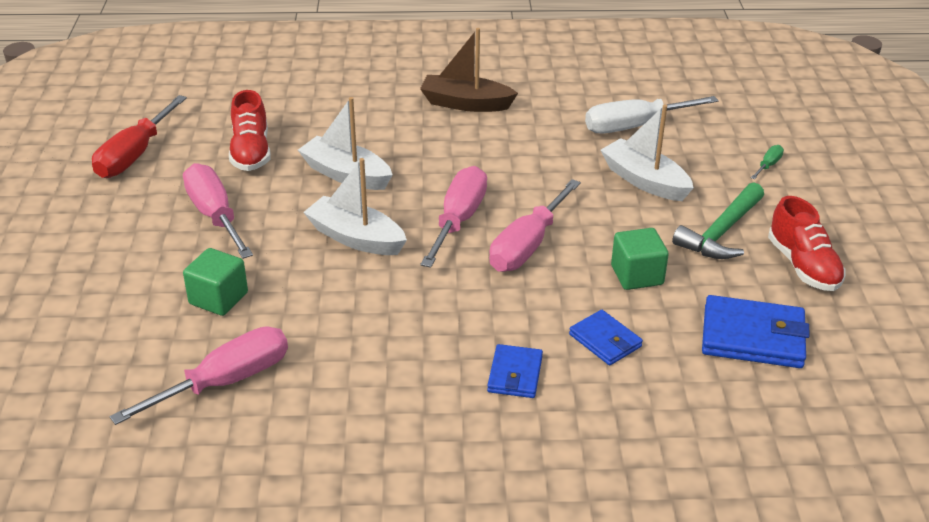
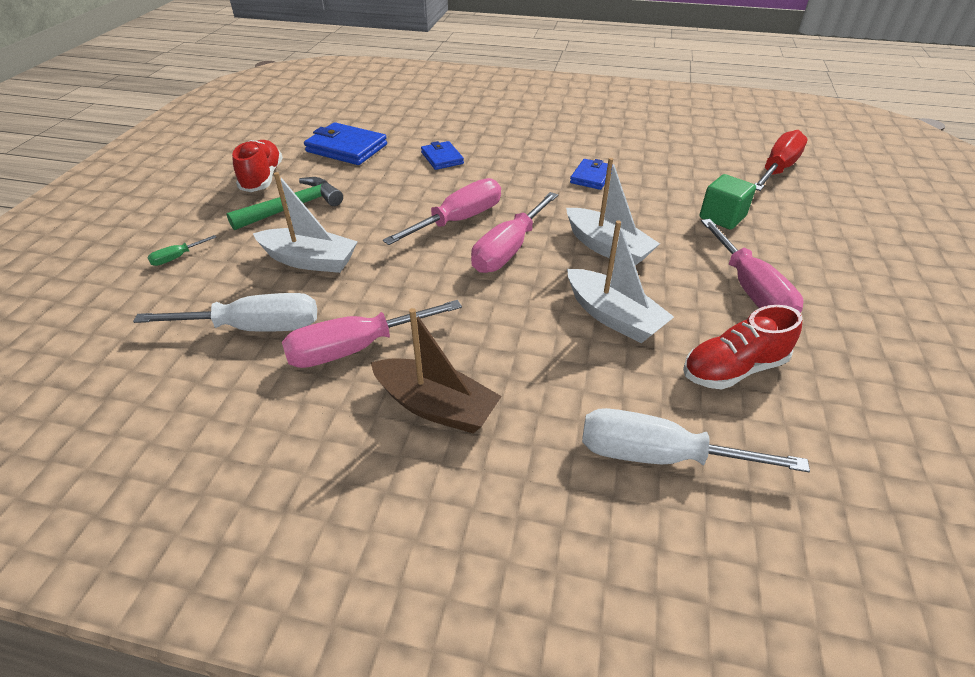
camera: 165 degrees left, 5 degrees up
(134, 155) = (890, 391): red screwdriver -> red screwdriver (777, 169)
(225, 382) = (701, 169): pink screwdriver -> pink screwdriver (355, 348)
(251, 152) = (733, 369): red shoe -> red shoe turned 120 degrees counterclockwise
(313, 101) = (658, 456): none -> white screwdriver
(515, 374) = (510, 150): blue wallet -> blue wallet (591, 177)
(637, 275) = (388, 189): green cube -> none
(644, 181) = (309, 260): white boat -> white boat turned 45 degrees counterclockwise

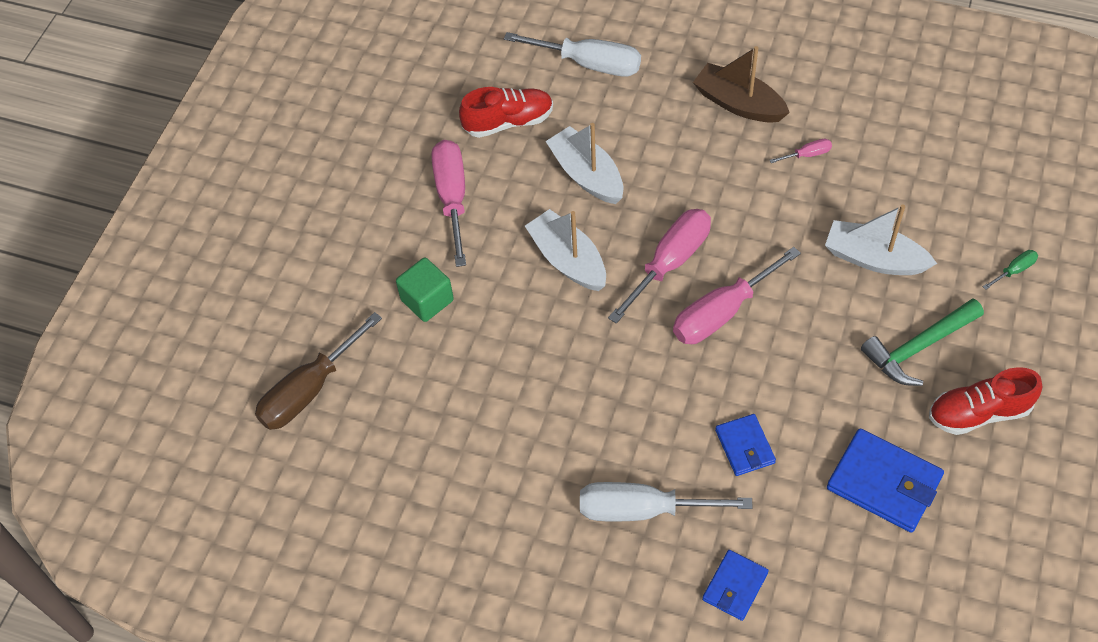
camera: 170 degrees left, 15 degrees up
(255, 328) = (899, 179): white screwdriver -> white screwdriver (642, 509)
(262, 178) = (979, 413): red shoe -> red shoe turned 75 degrees clockwise
(355, 348) = (807, 155): pink screwdriver -> pink screwdriver, size x0.44
(591, 177) = (551, 388): blue wallet -> blue wallet (734, 586)
(777, 169) = (309, 390): red screwdriver -> brown screwdriver

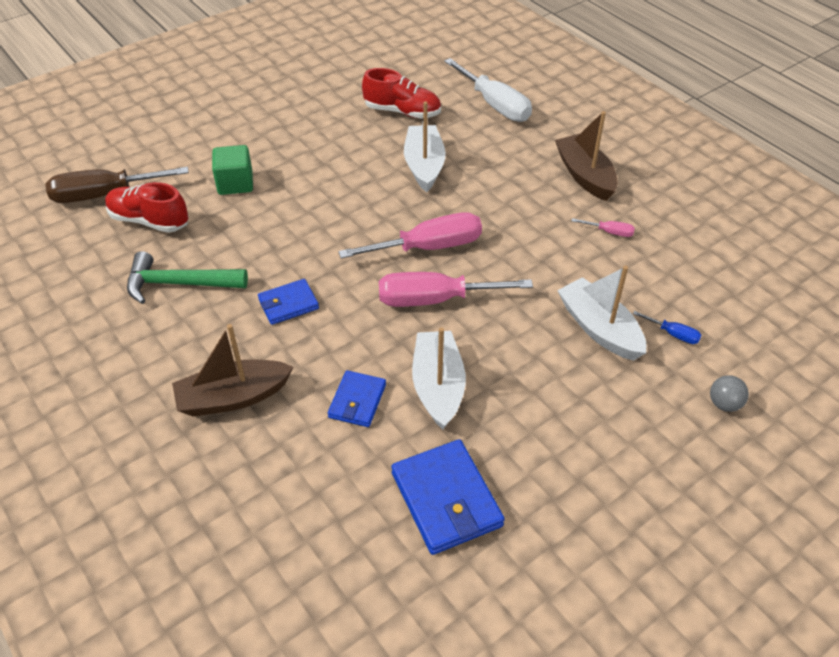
camera: 30 degrees right, 10 degrees down
(452, 198) = (318, 135): pink screwdriver -> none
(568, 260) = (356, 208): white boat -> white boat (438, 386)
(642, 509) = (233, 397): white screwdriver -> brown boat
(734, 586) = (242, 499): blue wallet -> blue wallet (288, 304)
(918, 347) = (578, 413): green hammer -> green hammer (179, 284)
(932, 229) = (673, 334): none -> blue screwdriver
(979, 413) = (587, 496): red shoe -> red shoe (149, 220)
(1014, 270) = (724, 404): green screwdriver -> grey ball

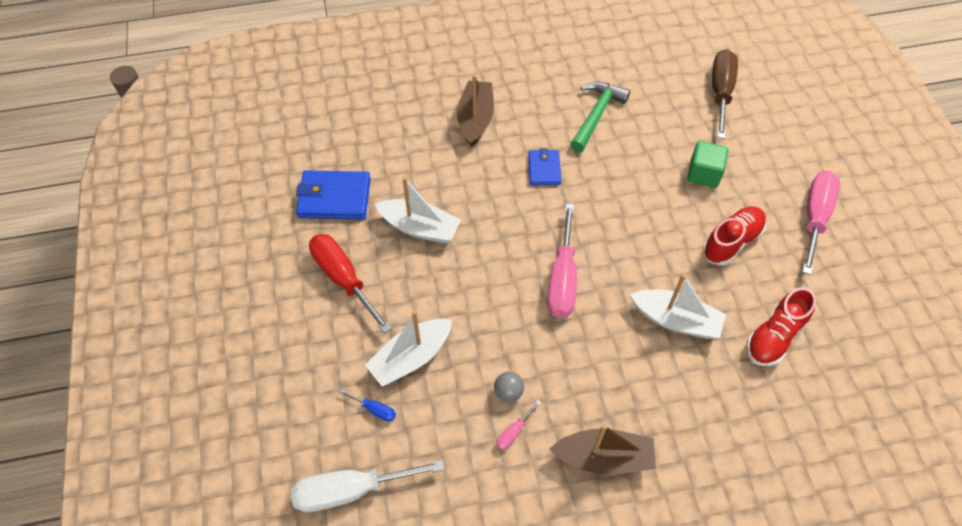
camera: 115 degrees right, 10 degrees up
(149, 220) = (676, 112): red shoe -> red shoe (731, 242)
(357, 401) = (435, 180): blue wallet -> none
(435, 299) = (501, 259): pink screwdriver -> pink screwdriver (815, 217)
(495, 105) = (760, 432): white screwdriver -> white screwdriver (351, 490)
(554, 430) = (343, 279): none -> red screwdriver
(599, 328) = (411, 357): white boat -> white boat turned 150 degrees clockwise
(673, 334) = (374, 409): blue screwdriver -> blue screwdriver turned 120 degrees counterclockwise
(724, 404) = (293, 402): grey ball -> grey ball (508, 392)

